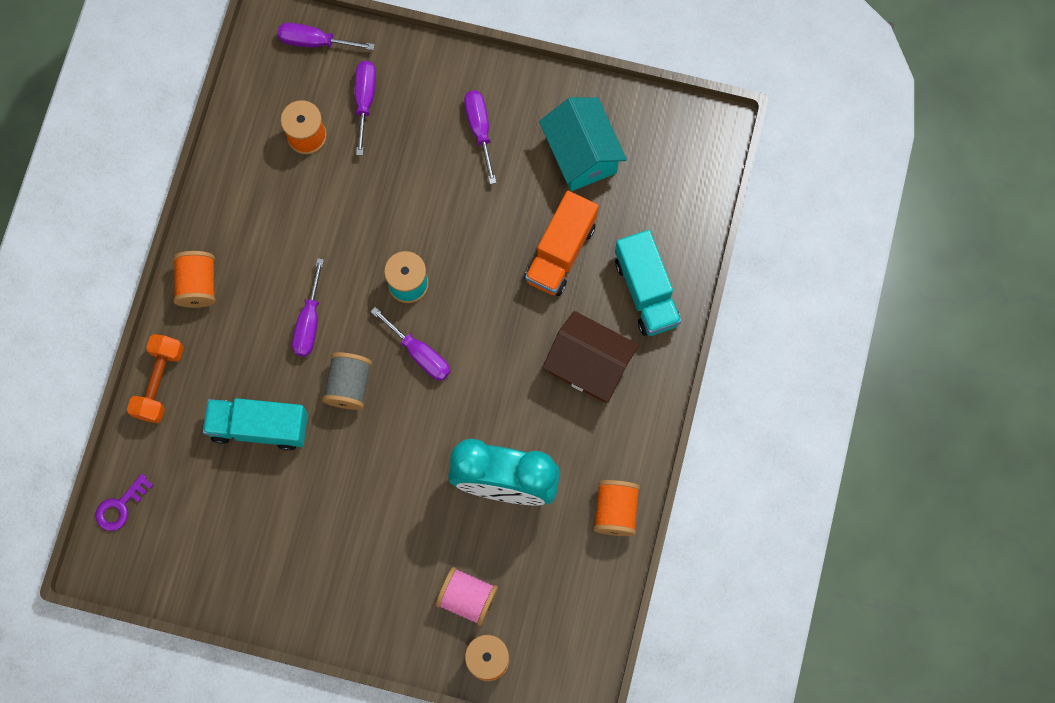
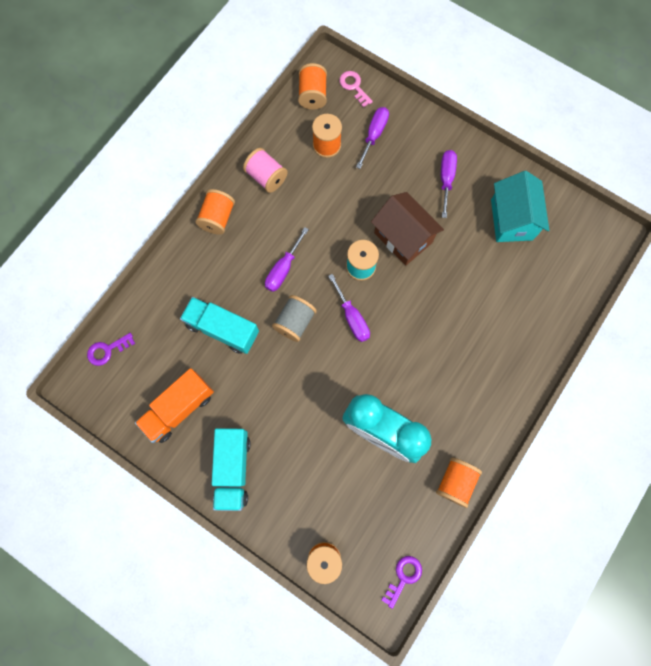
camera: 20 degrees right, 0 degrees up
(159, 382) = (167, 274): orange dumbbell -> none
(263, 72) = (312, 95): none -> orange spool
(314, 42) = (354, 87): purple screwdriver -> pink key
(467, 598) = (325, 507): pink spool -> pink spool (266, 177)
(560, 252) = (475, 281): orange truck -> orange truck (179, 408)
(589, 365) = (470, 368): brown house -> brown house (403, 237)
(590, 645) = (403, 577): none -> purple key
(646, 291) = (528, 330): turquoise truck -> turquoise truck (233, 469)

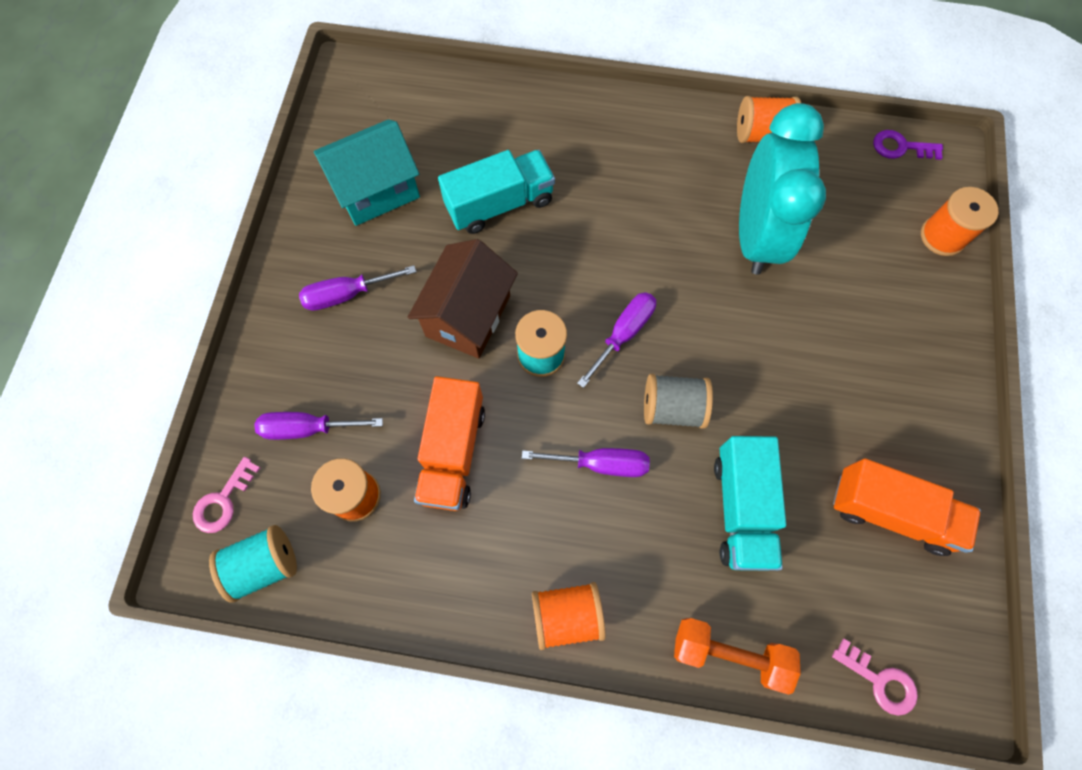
camera: 115 degrees left, 5 degrees down
(107, 350) = (880, 680): purple key -> pink key
(159, 285) = (729, 653): none -> orange dumbbell
(233, 469) = (918, 394): turquoise truck -> turquoise truck (499, 204)
(266, 177) = (456, 568): pink spool -> none
(312, 95) = (264, 564): orange spool -> turquoise spool
(326, 198) = (453, 452): none -> orange truck

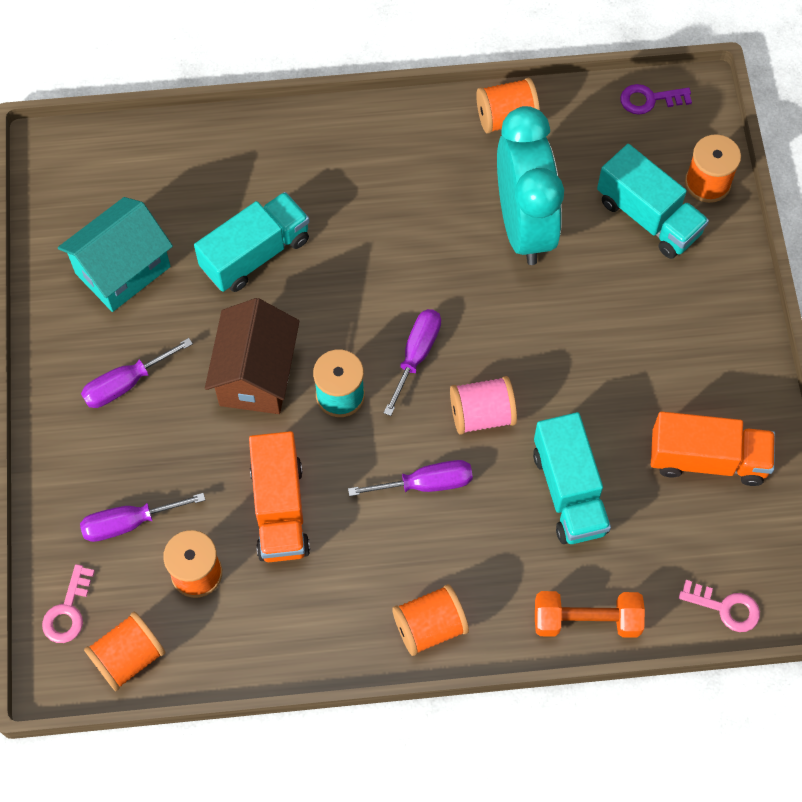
camera: 15 degrees left, 5 degrees down
(264, 564) = (129, 657): turquoise spool -> orange spool
(672, 408) = (481, 415): grey spool -> pink spool
(878, 255) = (648, 217): none -> turquoise truck

